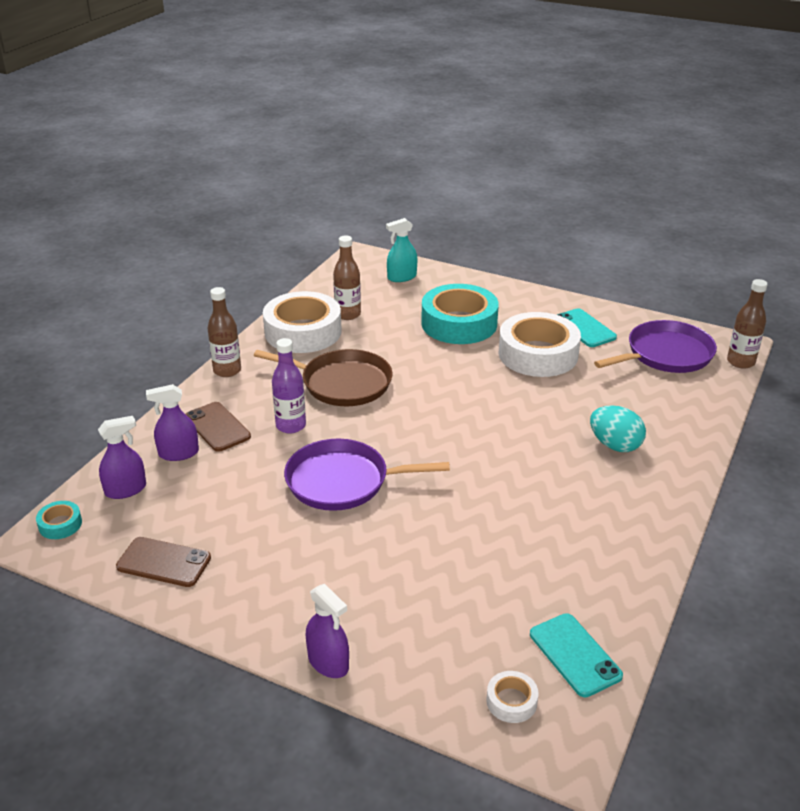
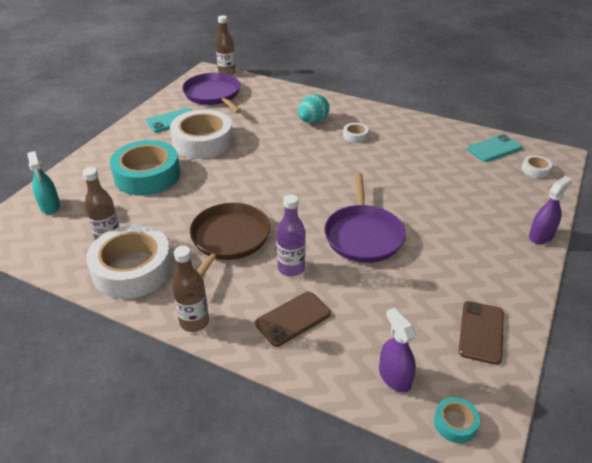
camera: 90 degrees left, 5 degrees up
(178, 453) = (335, 343): purple spray bottle -> none
(581, 487) = (355, 136): none -> white tape

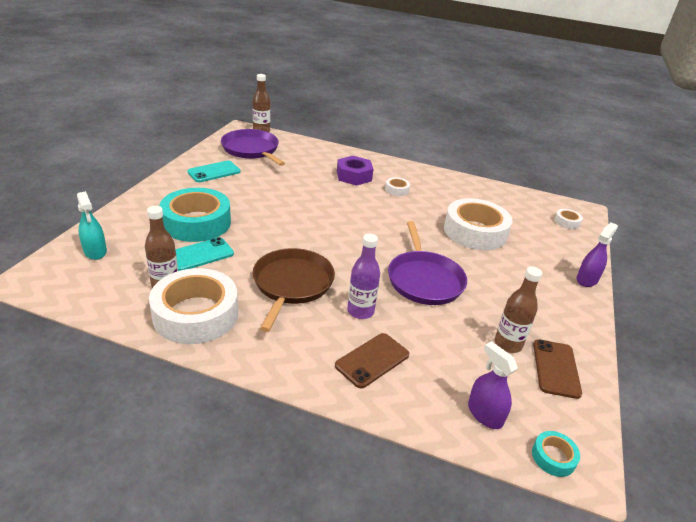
camera: 10 degrees left, 5 degrees down
(194, 322) = (271, 366): brown bottle -> brown bottle (508, 344)
(203, 141) = (248, 192): white tape -> white tape (475, 232)
(313, 121) = (354, 176): turquoise egg -> purple nut
(494, 148) = (526, 203): turquoise phone -> turquoise phone (200, 255)

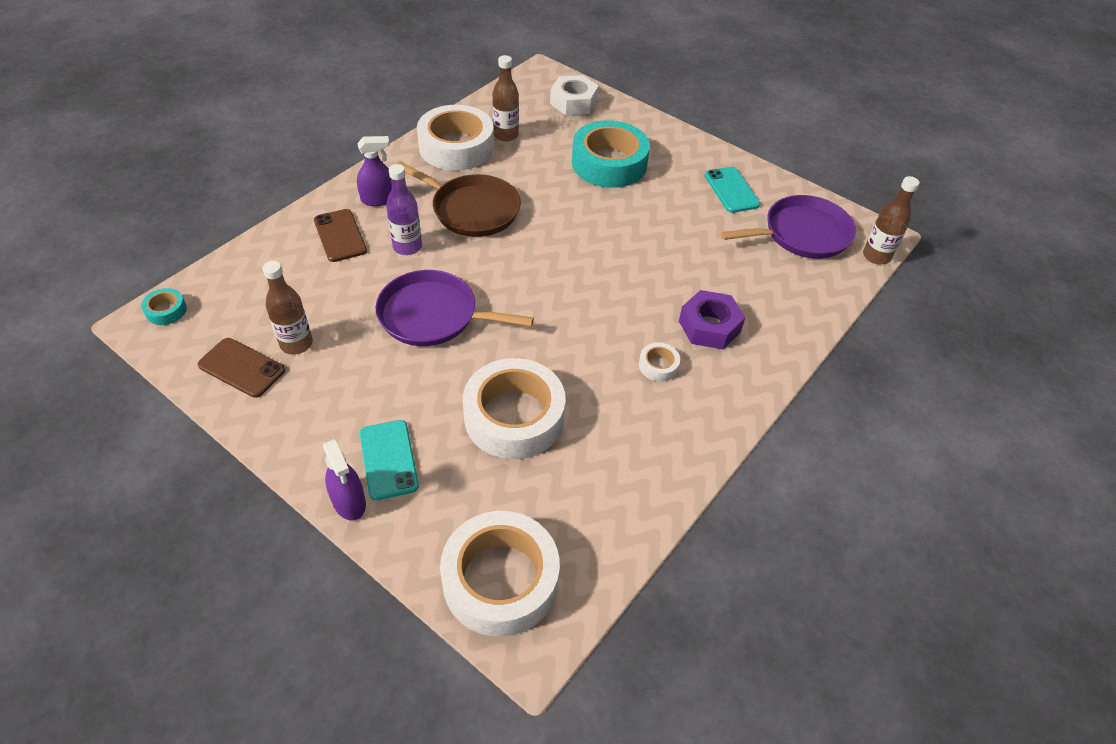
camera: 110 degrees right, 15 degrees up
(95, 251) = (573, 102): turquoise spray bottle -> white nut
(200, 255) = (546, 159): turquoise phone -> turquoise phone (388, 459)
(484, 414) = (235, 286): purple spray bottle -> purple spray bottle (378, 199)
(567, 222) = (500, 580): white tape -> white tape, size x2.37

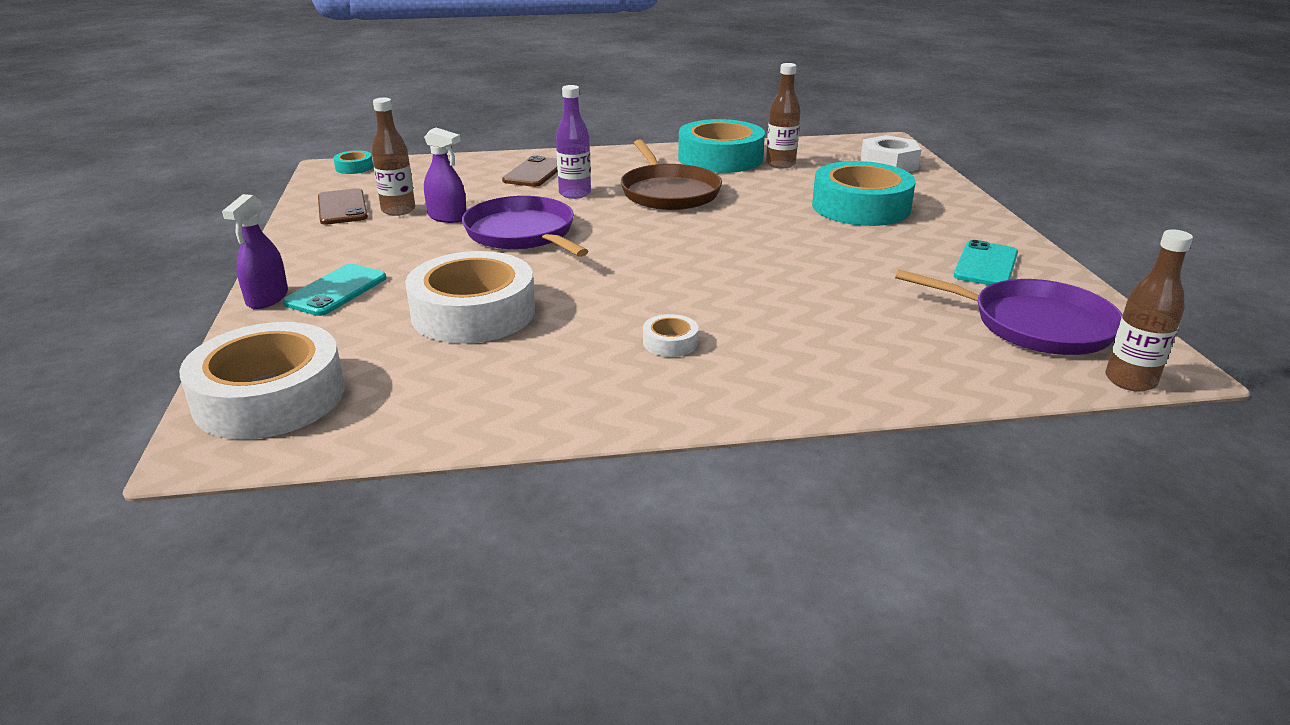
camera: 45 degrees right, 20 degrees down
(378, 199) = (600, 165): purple spray bottle -> purple spray bottle (447, 217)
(456, 147) = (720, 158): white tape -> turquoise tape
(709, 326) = (780, 341): purple nut -> none

